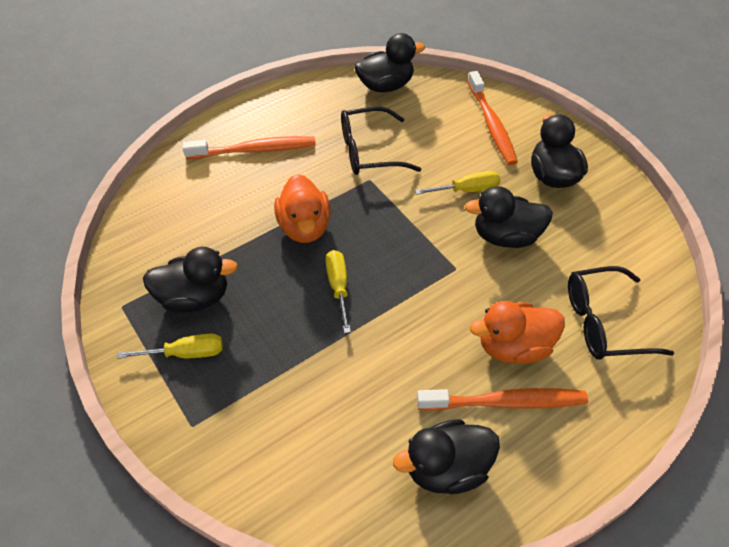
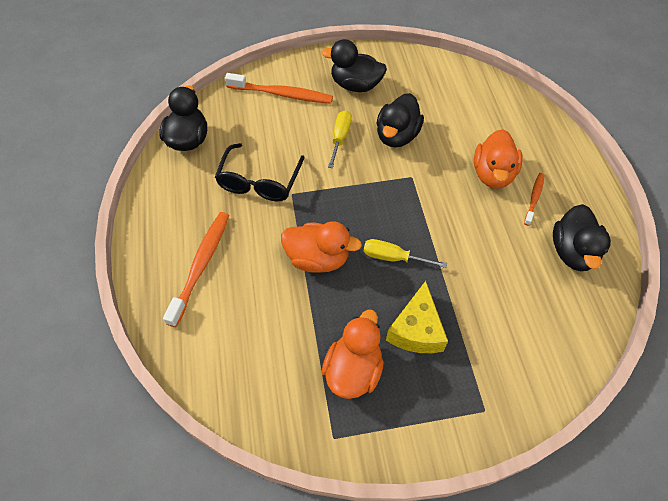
camera: 65 degrees left, 5 degrees up
(185, 353) = (410, 395): yellow screwdriver -> none
(194, 297) = (353, 370): black duck -> orange duck
(261, 335) = (416, 330): none -> yellow cheese
(505, 402) = (534, 198): orange toothbrush -> orange toothbrush, size x0.55
(604, 322) = (493, 119): black glasses -> none

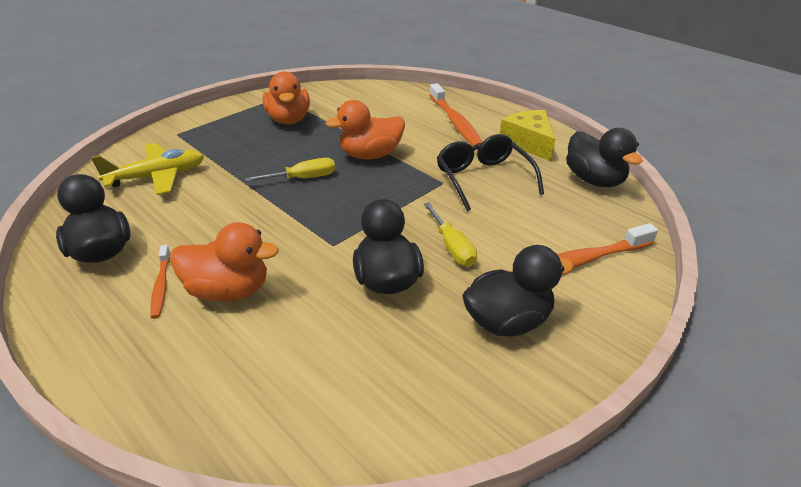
camera: 145 degrees right, 20 degrees down
(416, 330) = (252, 149): yellow cheese -> yellow cheese (528, 143)
(493, 174) = (229, 290): orange duck -> orange duck turned 120 degrees clockwise
(519, 331) = (157, 177): none -> yellow plane

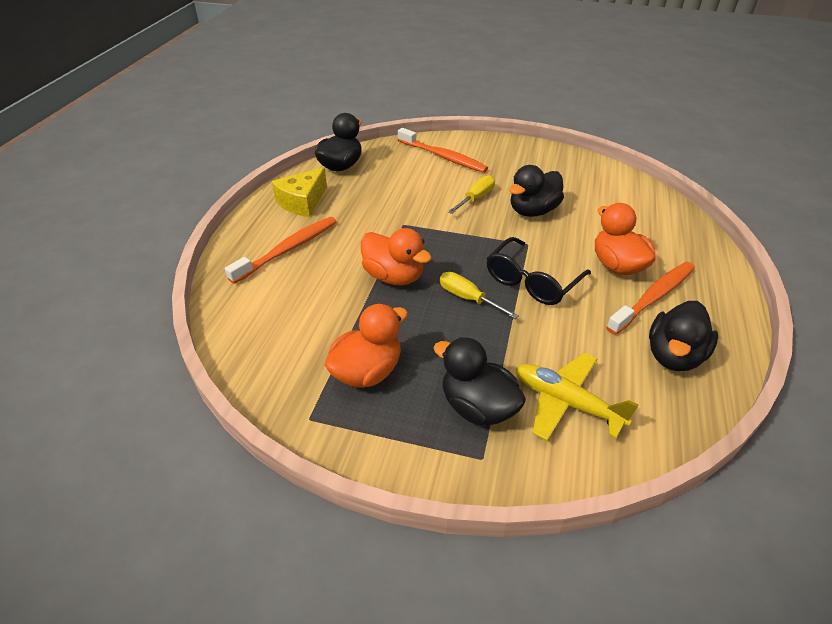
camera: 120 degrees left, 5 degrees up
(161, 286) = (653, 297): orange toothbrush -> orange toothbrush, size x1.81
(483, 179) = (380, 208): black glasses -> black glasses (532, 281)
(507, 321) = (516, 167): black duck -> black duck (477, 407)

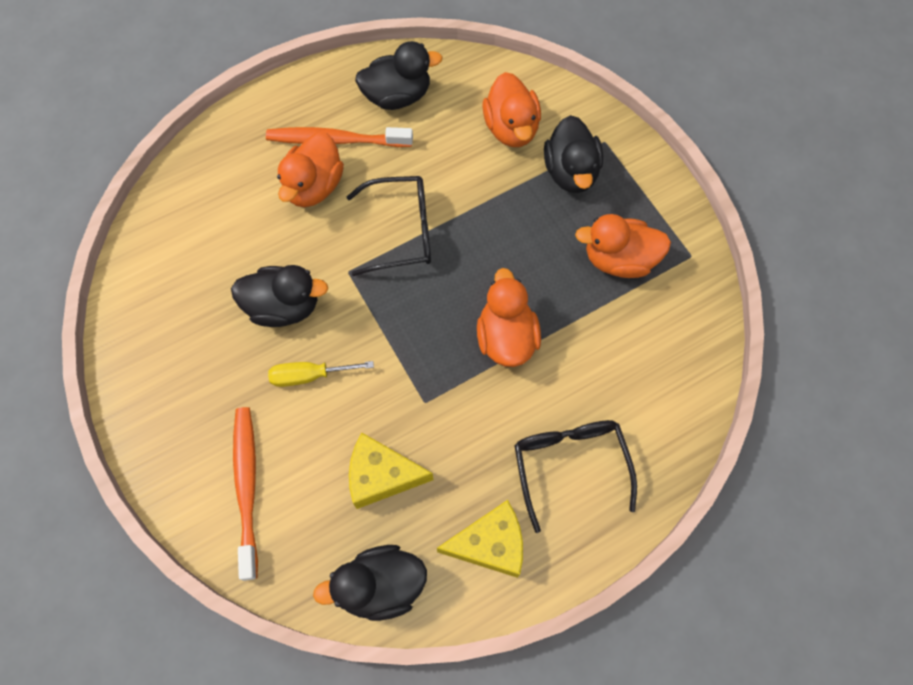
camera: 135 degrees left, 25 degrees up
(288, 249) = (570, 466): orange toothbrush -> black glasses
(387, 191) = (381, 476): none -> yellow cheese
(468, 298) = (472, 259): yellow screwdriver -> none
(566, 403) = (511, 128): yellow plane -> orange duck

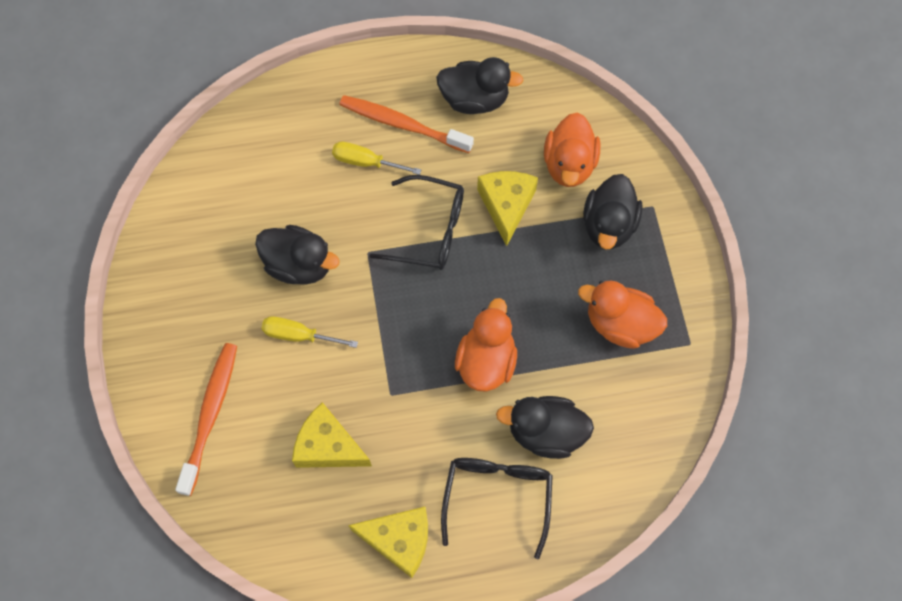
camera: 20 degrees right, 0 degrees up
(314, 186) = (366, 162): orange duck -> yellow screwdriver
(380, 586) = (291, 541): black duck -> black duck (545, 433)
(467, 184) = (506, 206): none -> yellow cheese

